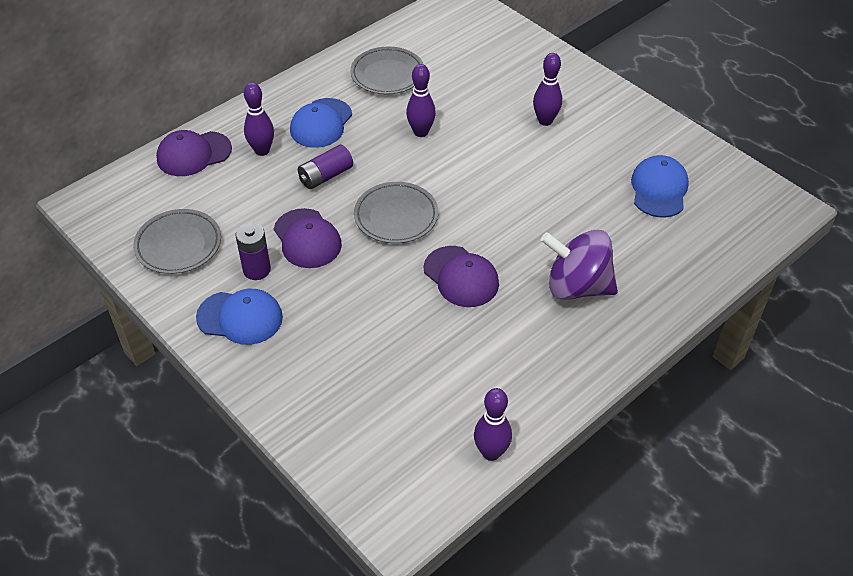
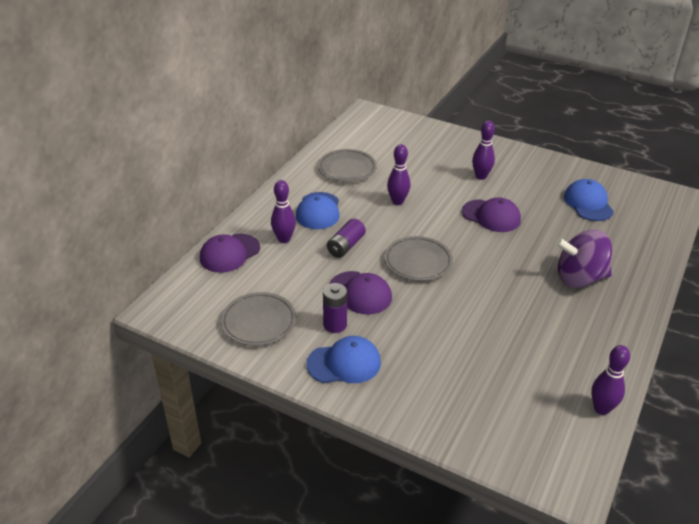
camera: 20 degrees left, 10 degrees down
(461, 277) = (494, 292): purple cap -> purple cap (491, 216)

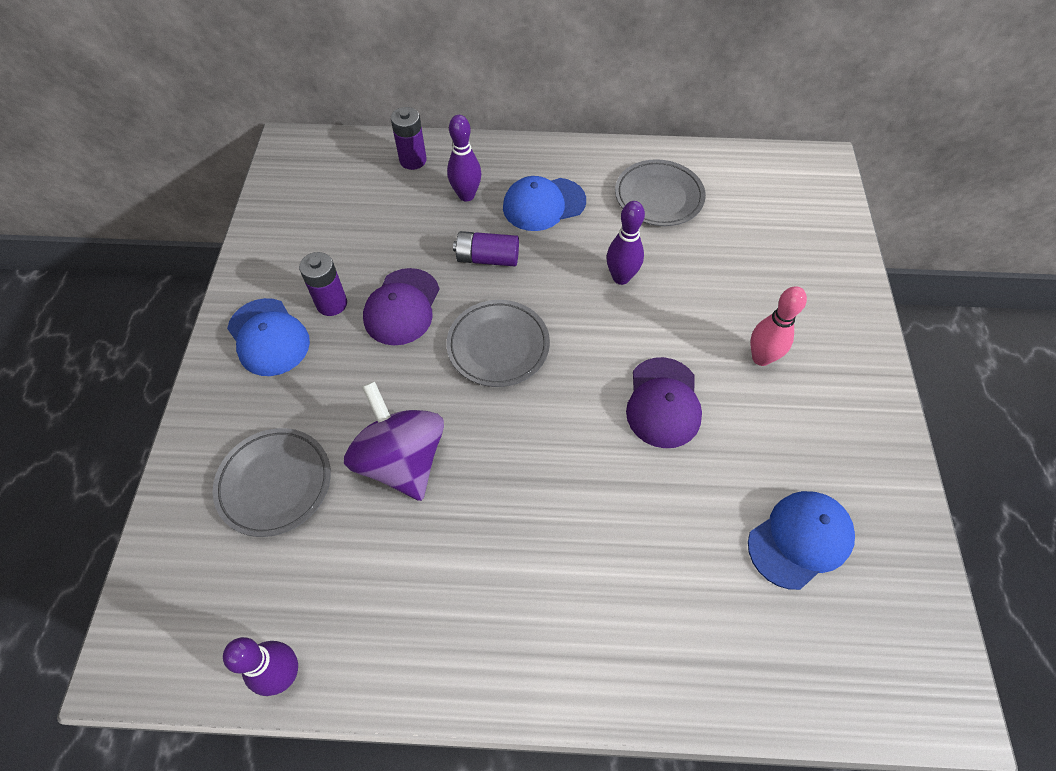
camera: 65 degrees right, 20 degrees up
(229, 253) = (413, 160): purple cap -> purple battery
(258, 322) = (307, 233): grey plate -> grey plate (275, 483)
(481, 176) = (761, 358): purple bowling pin -> pink bowling pin
(579, 278) = (575, 573): purple spinning top -> purple spinning top (402, 460)

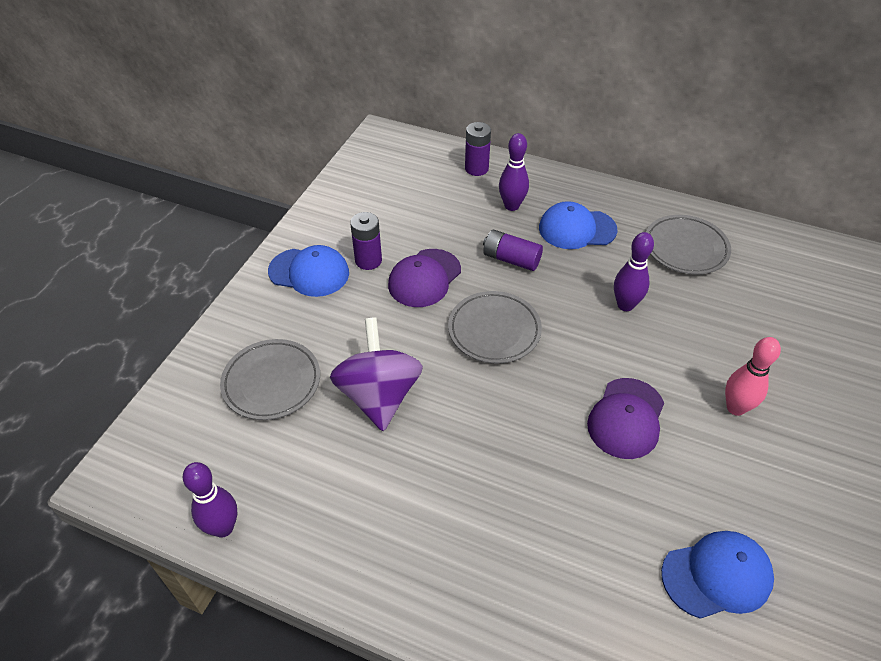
camera: 20 degrees right, 10 degrees down
(268, 337) = (309, 272): blue cap -> blue cap turned 60 degrees counterclockwise

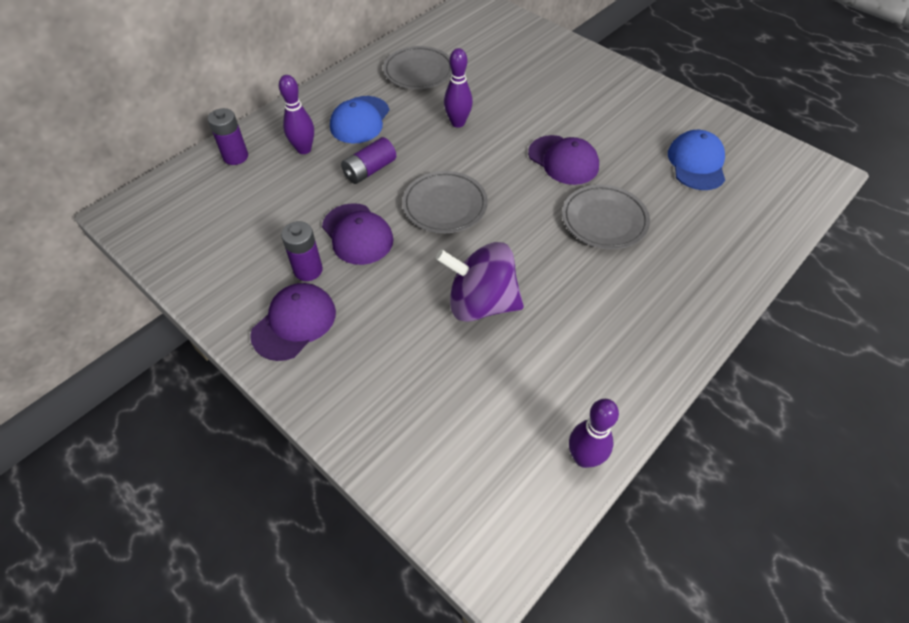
camera: 70 degrees left, 5 degrees up
(271, 382) = (428, 386): grey plate -> grey plate (604, 220)
(309, 272) = (294, 323): blue cap -> purple cap
(735, 408) = (575, 105): pink bowling pin -> none

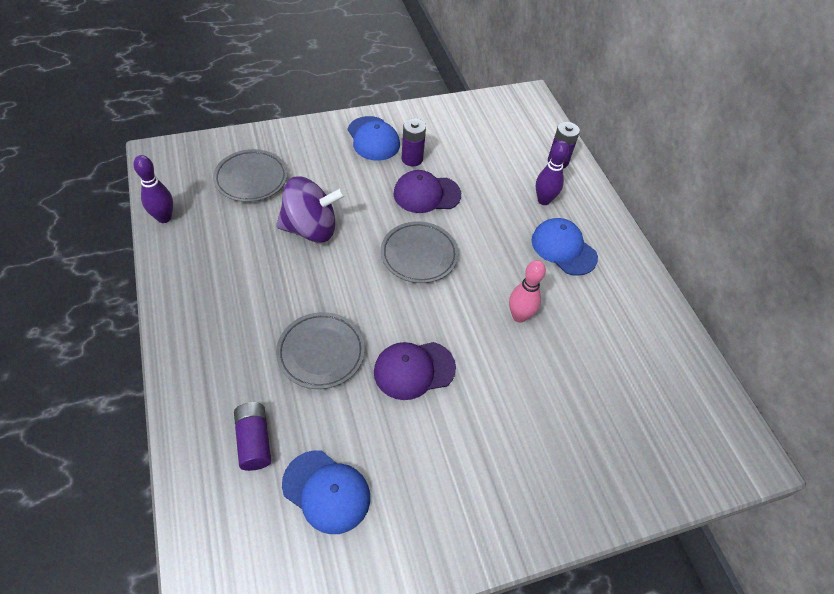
camera: 115 degrees right, 0 degrees up
(294, 323) = (373, 139): purple cap -> blue cap
(370, 170) = (492, 228): purple battery -> purple battery (254, 441)
(418, 72) = (620, 325): grey plate -> grey plate (251, 179)
(458, 123) = (519, 316): purple bowling pin -> pink bowling pin
(481, 303) = (311, 229): purple spinning top -> purple spinning top turned 45 degrees clockwise

